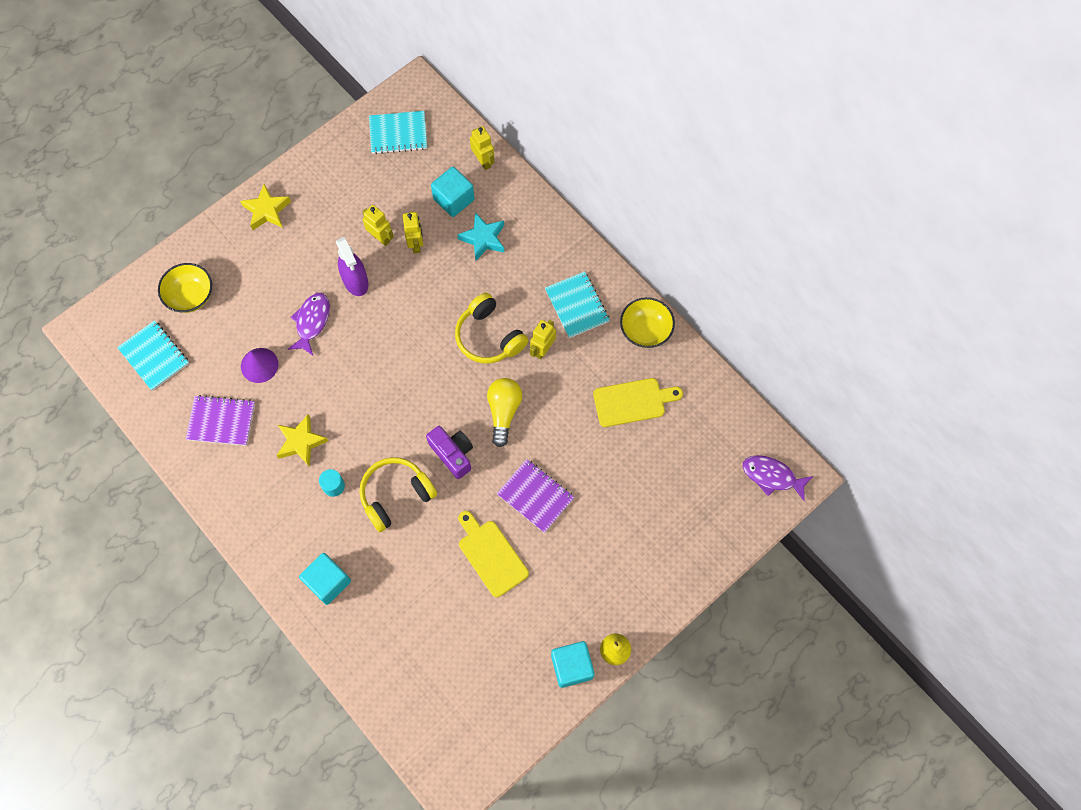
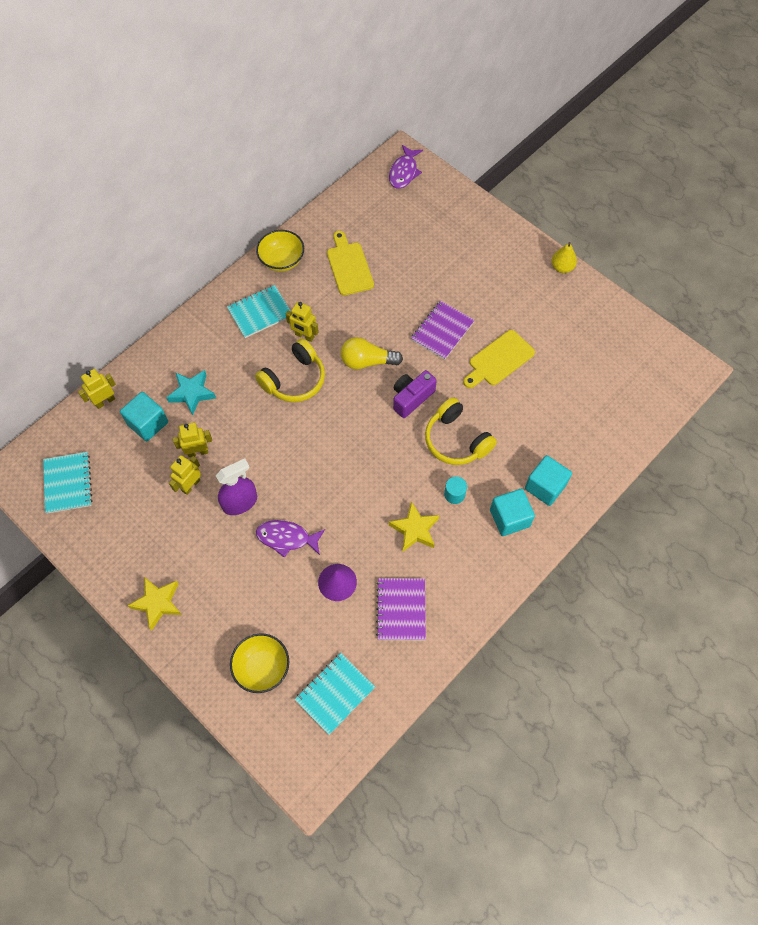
camera: 95 degrees left, 5 degrees down
(572, 666) = (580, 295): turquoise cube -> turquoise cube (509, 518)

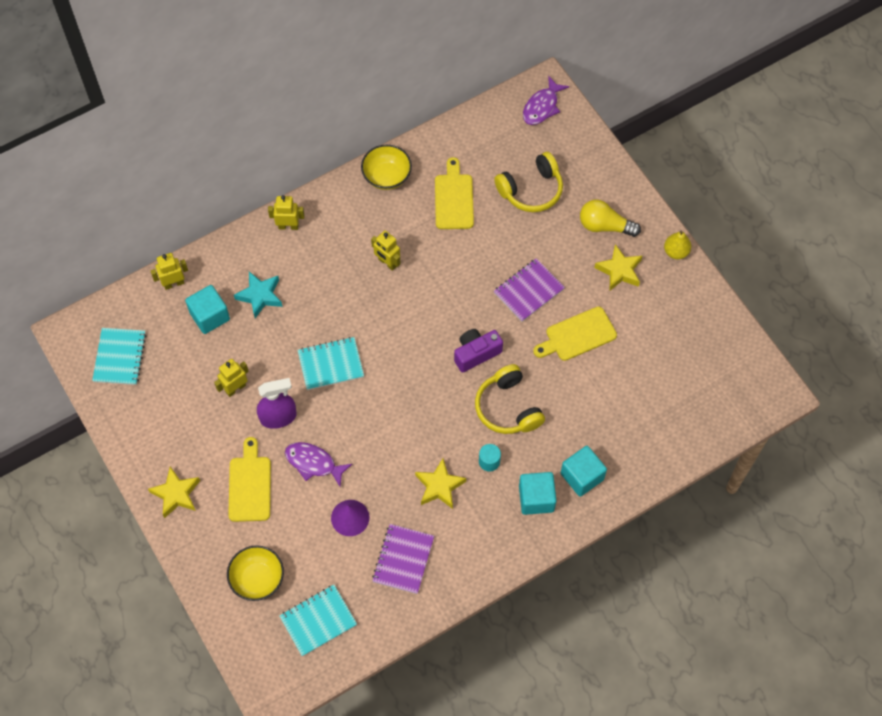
camera: 15 degrees right, 0 degrees up
(198, 452) = (250, 357): yellow robot -> yellow robot (288, 226)
(229, 575) = (250, 485): none -> yellow cutting board
(260, 312) = (349, 227): turquoise notebook -> turquoise notebook (330, 364)
(294, 379) = (365, 306): yellow headphones -> yellow headphones (531, 190)
(367, 361) = (443, 305): yellow light bulb -> yellow light bulb (604, 226)
(518, 295) = (619, 270): none -> yellow star

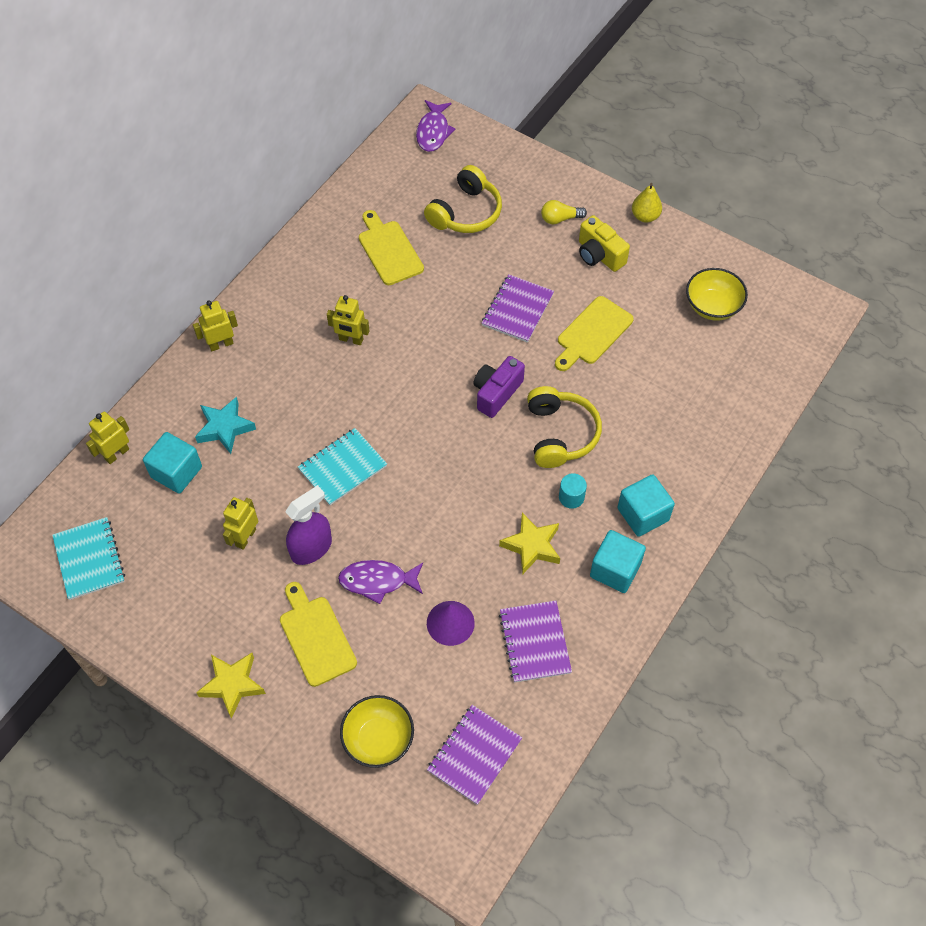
camera: 25 degrees left, 5 degrees down
(318, 621) = (474, 755): turquoise notebook -> purple notebook
(387, 176) = (305, 255): yellow bowl -> yellow bowl (712, 306)
(507, 408) = (560, 434): yellow headphones -> yellow headphones turned 135 degrees counterclockwise
(582, 476) = (677, 471): turquoise cube -> turquoise cube (615, 570)
(604, 226) = (560, 219): yellow light bulb -> yellow light bulb, size x0.65
(619, 270) = (599, 255): yellow star -> yellow camera

